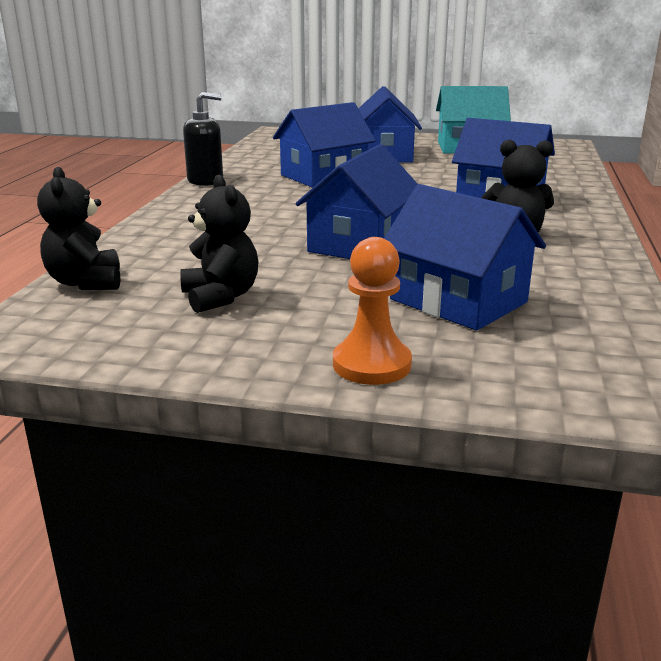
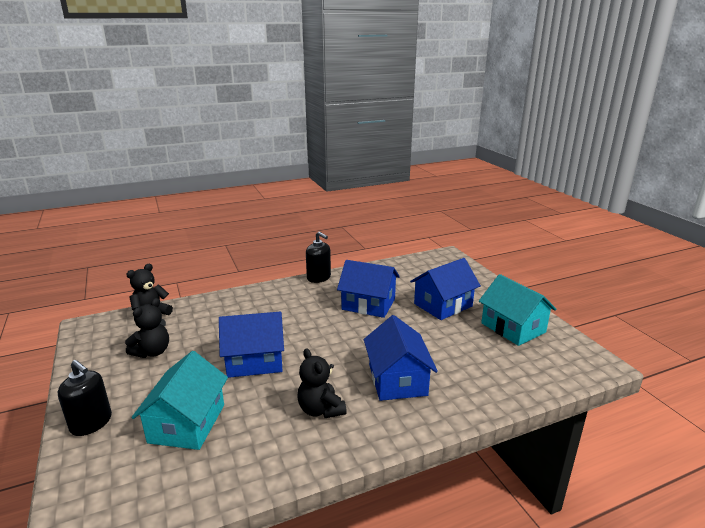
camera: 55 degrees right, 0 degrees up
(371, 364) = (91, 423): orange pawn -> black soap dispenser
(458, 301) = (187, 423): blue house -> turquoise house

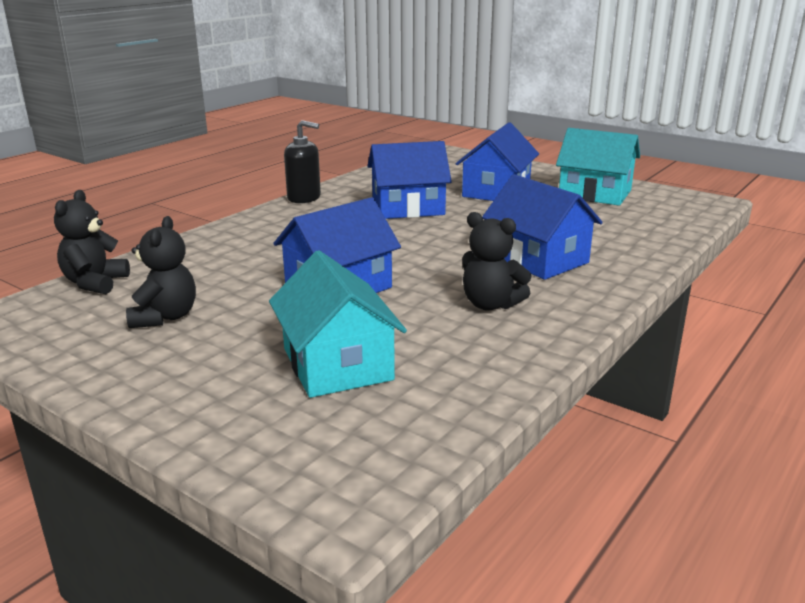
camera: 30 degrees left, 0 degrees up
(91, 423) = (185, 408): black soap dispenser -> none

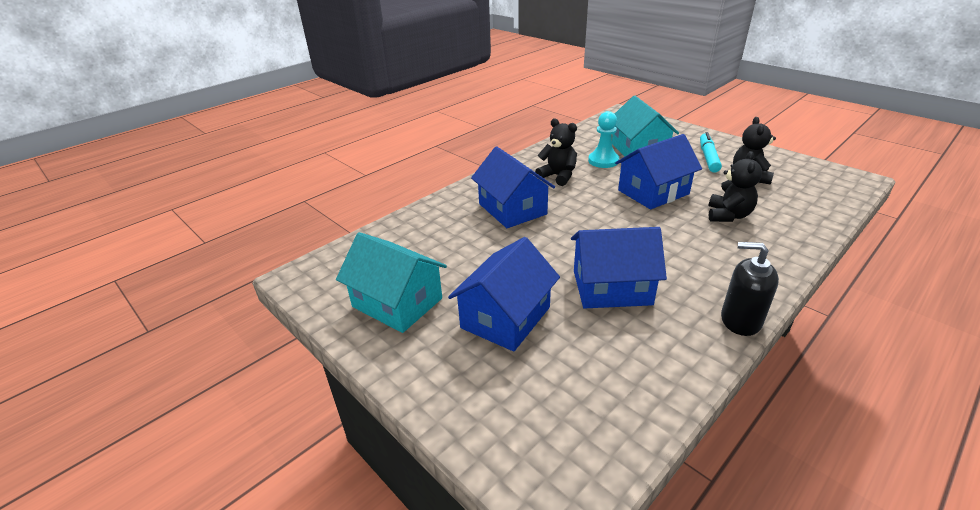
camera: 170 degrees left, 10 degrees up
(95, 283) = (829, 203): black teddy bear -> black teddy bear (728, 215)
(205, 352) = (708, 157): none -> turquoise marker
(413, 337) = (603, 161): none -> turquoise pawn

